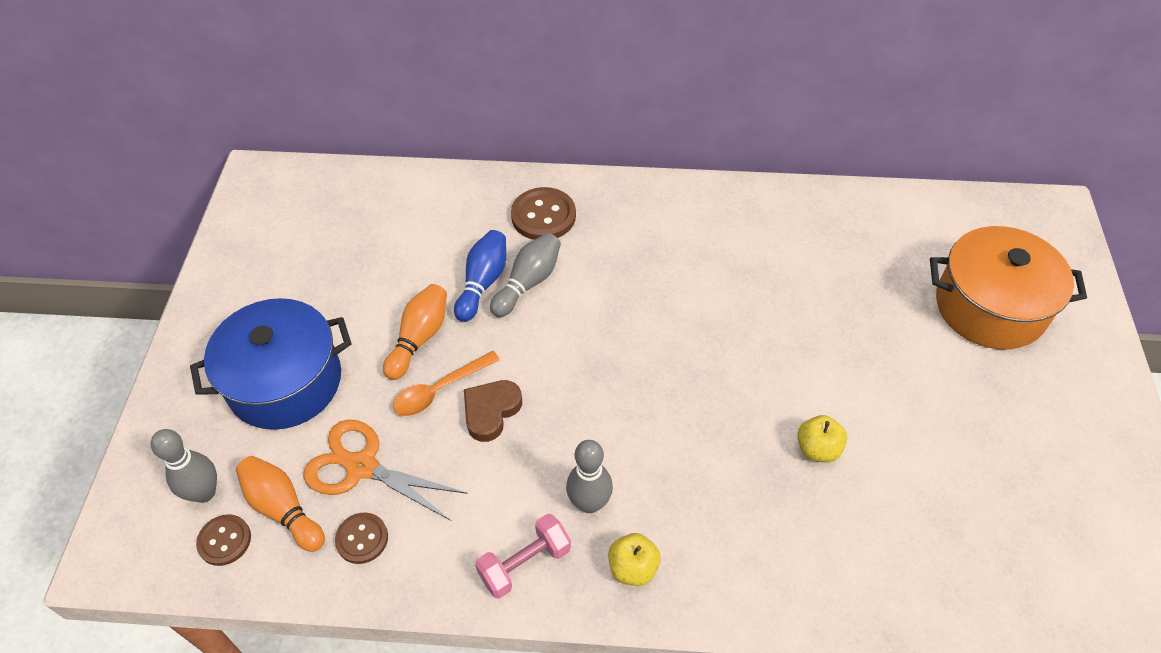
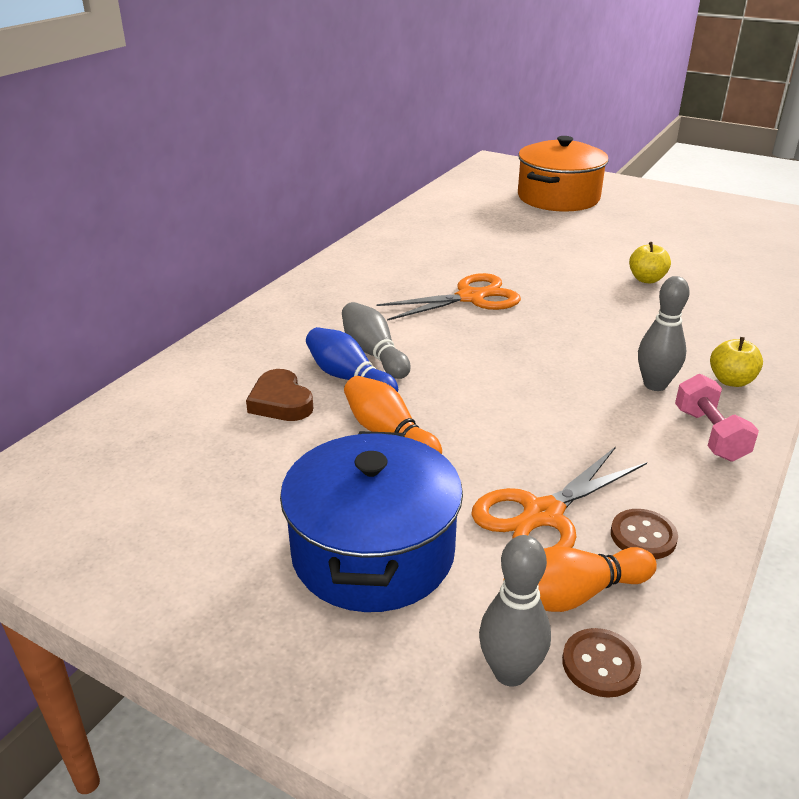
camera: 65 degrees left, 20 degrees down
(440, 390) = (470, 437): orange spoon -> none
(491, 411) = (519, 412): brown heart -> brown heart (280, 402)
(543, 216) = (296, 326): brown button -> none
(671, 312) = (471, 297): none -> orange scissors

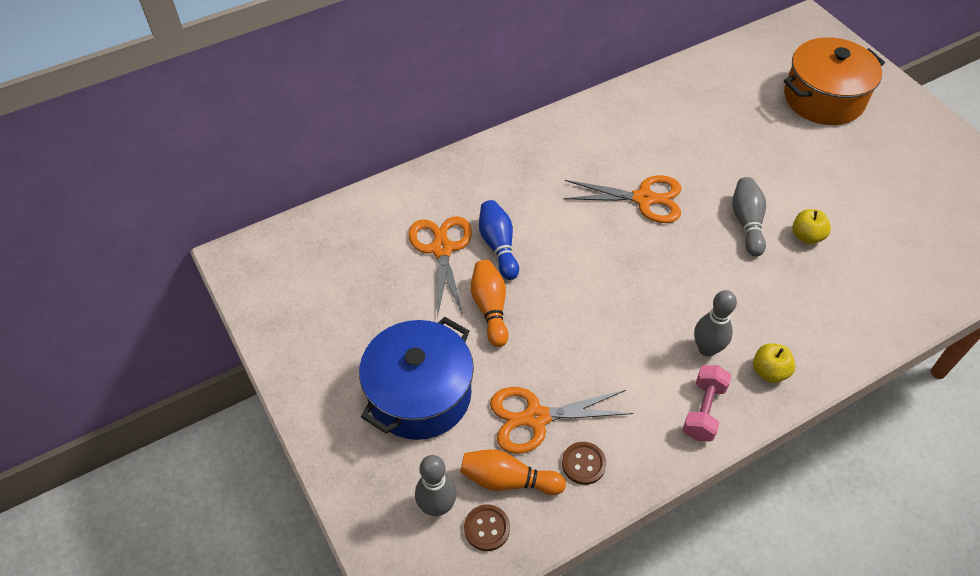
camera: 30 degrees right, 20 degrees up
(280, 402) = (442, 249): brown heart -> orange scissors
(373, 354) = (530, 229): grey bowling pin -> grey bowling pin (747, 223)

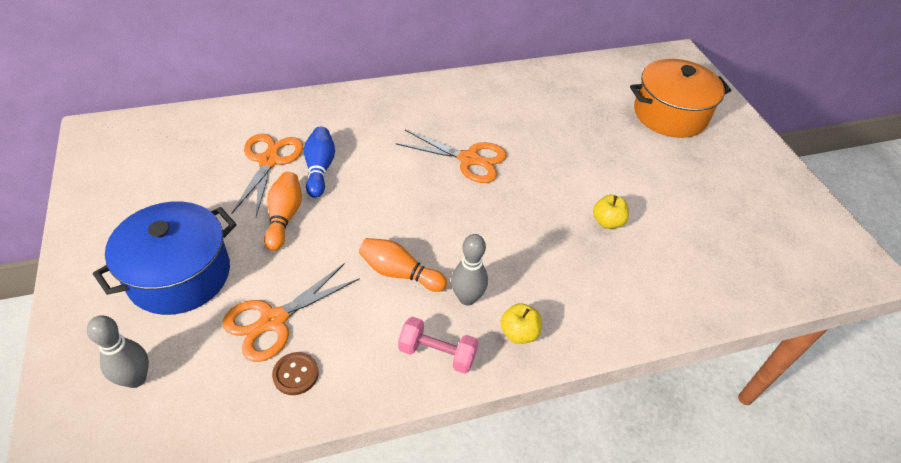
camera: 10 degrees right, 5 degrees down
(487, 528) = (170, 411): brown button -> none
(508, 480) = (216, 371): orange bowling pin -> orange bowling pin (399, 273)
(535, 418) = (273, 320): orange scissors -> orange scissors turned 45 degrees counterclockwise
(703, 411) = (437, 354): pink dumbbell -> pink dumbbell turned 75 degrees clockwise
(747, 223) = (555, 198): grey bowling pin -> none

